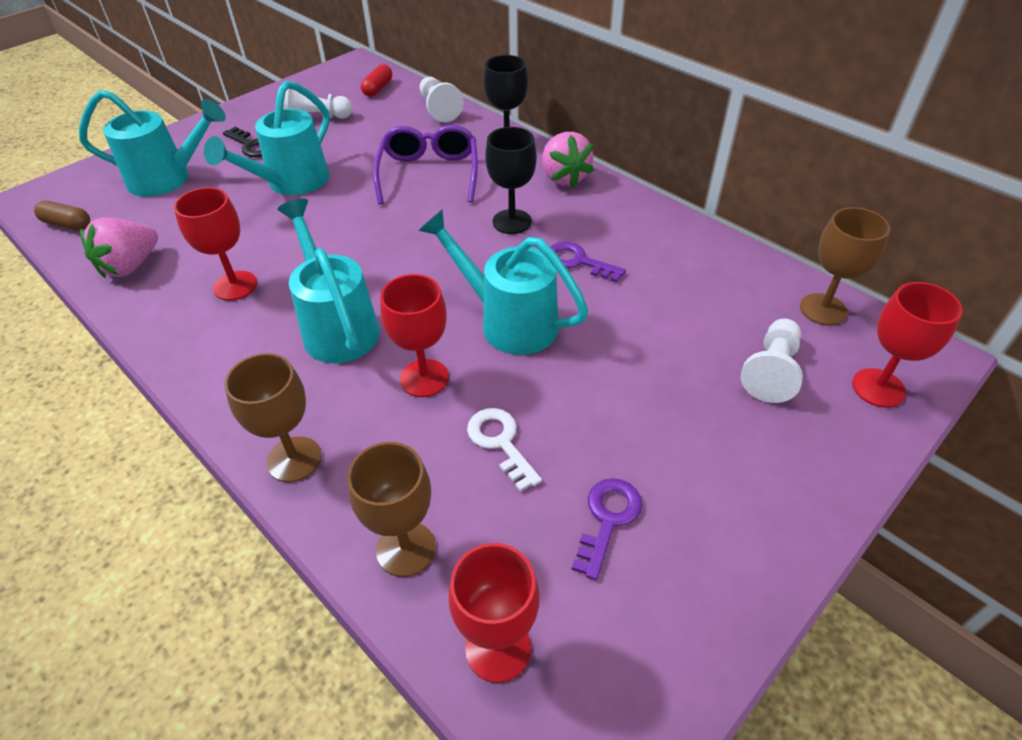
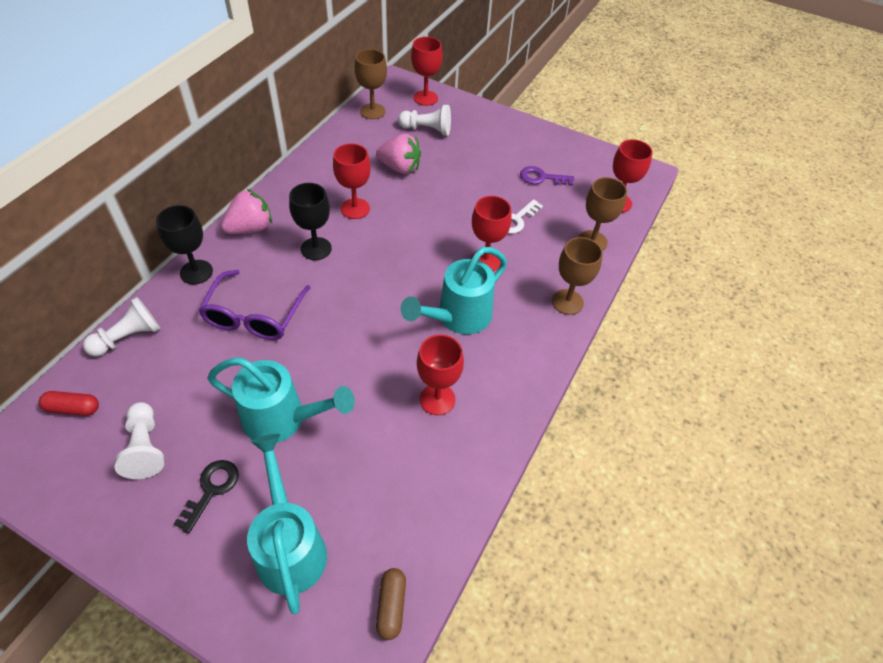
camera: 110 degrees left, 5 degrees up
(130, 266) = (437, 497): pink strawberry -> pink strawberry (400, 168)
(429, 174) = (255, 315): purple glasses -> purple glasses turned 60 degrees counterclockwise
(509, 322) = (424, 232): turquoise watering can -> none
(578, 261) = (355, 208): purple key -> red goblet

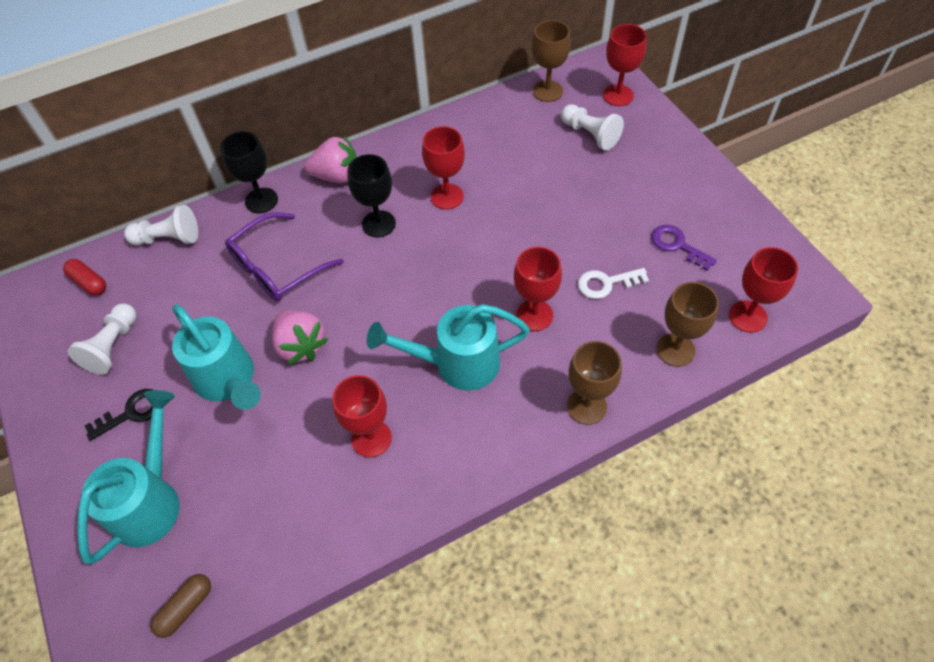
camera: 40 degrees right, 5 degrees up
(400, 168) = (526, 169): pink strawberry -> pink strawberry (301, 345)

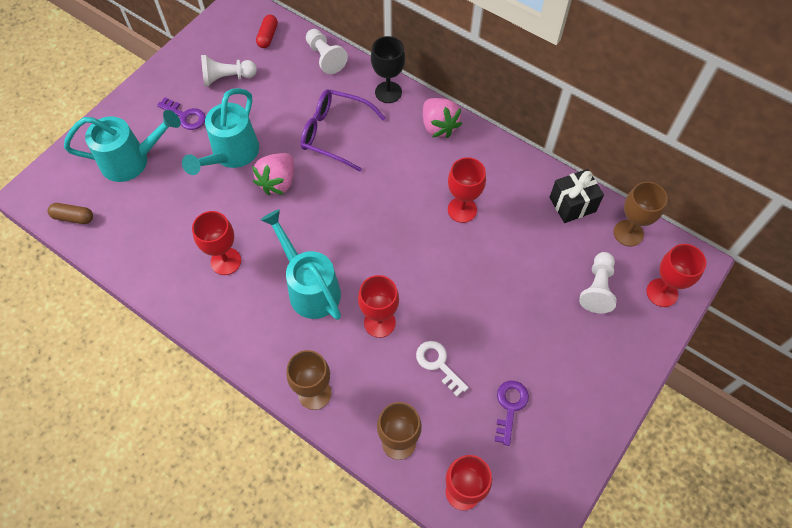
camera: 60 degrees right, 5 degrees up
(132, 412) = (185, 116): black key -> purple key
(378, 224) = (408, 176): black goblet -> none
(494, 115) = (572, 204): none -> black gift

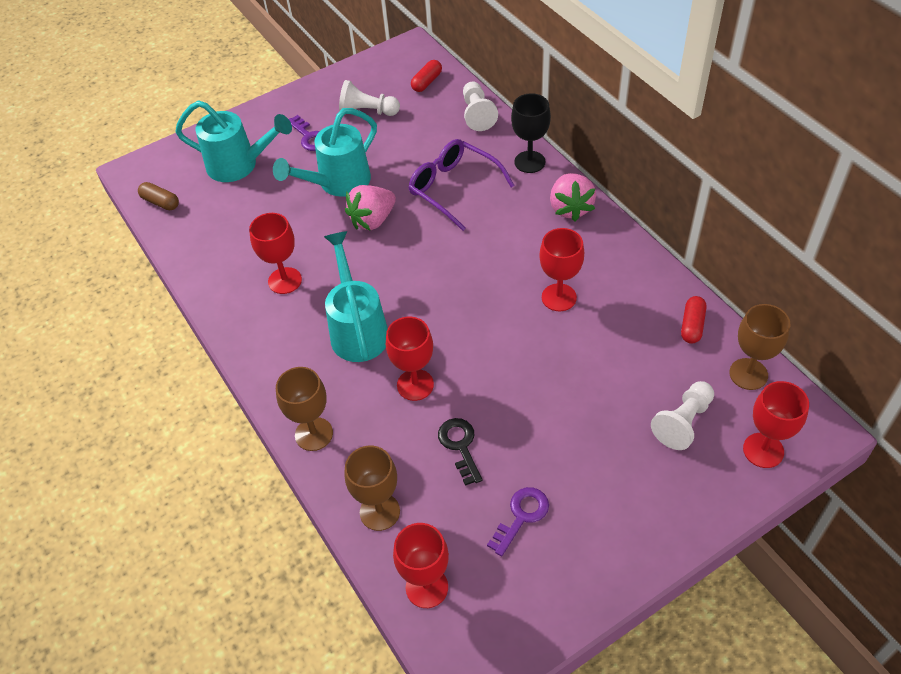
camera: 25 degrees right, 10 degrees down
(438, 364) = (460, 446): white key -> black key
(572, 204) = (692, 325): black gift -> red capsule

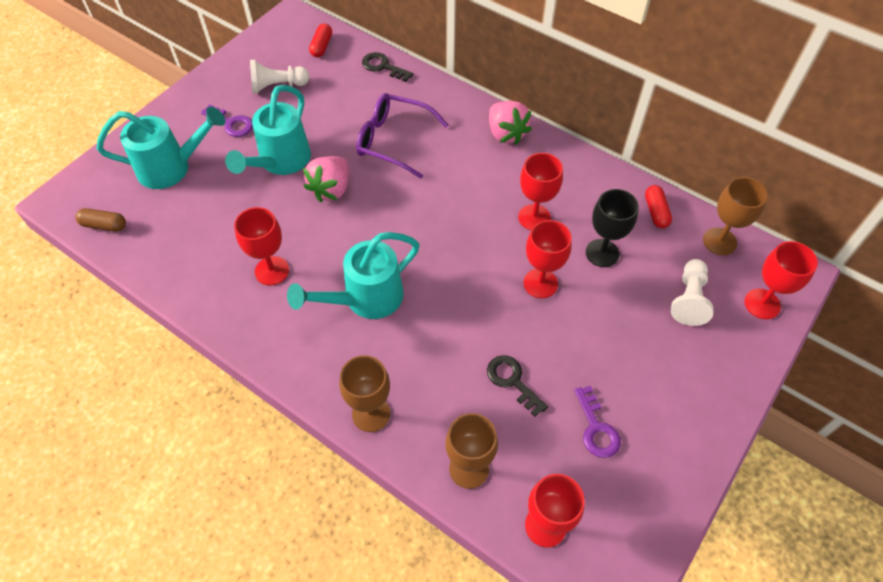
camera: 25 degrees left, 5 degrees up
(357, 330) = (366, 299): turquoise watering can -> turquoise watering can turned 90 degrees counterclockwise
(415, 385) = (444, 336): red goblet -> red goblet (540, 283)
(477, 114) = (383, 66): white pawn -> black key
(521, 516) = (596, 428): purple key -> purple key turned 150 degrees clockwise
(529, 162) = (450, 100): black goblet -> black goblet (602, 253)

